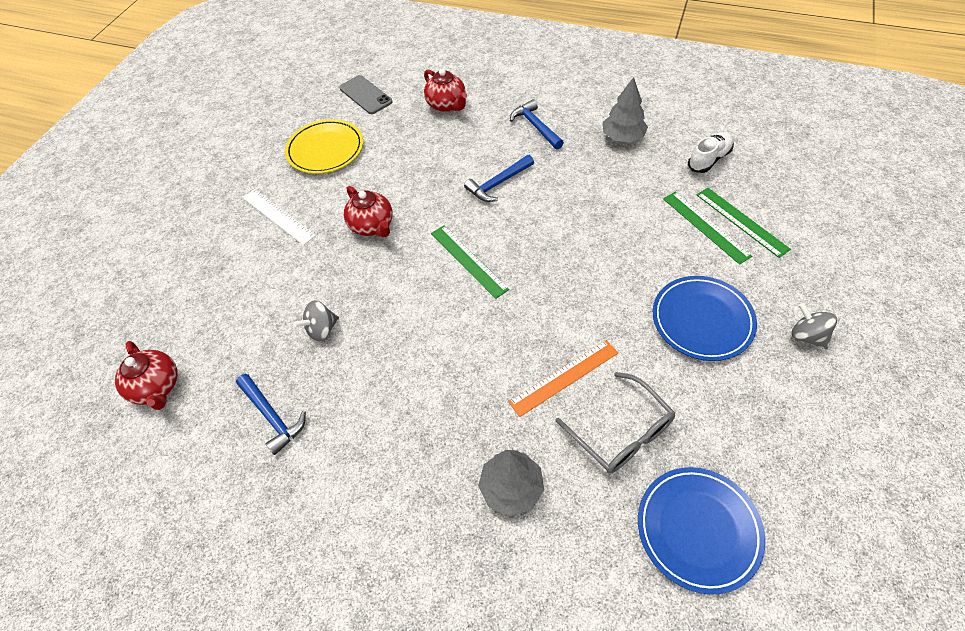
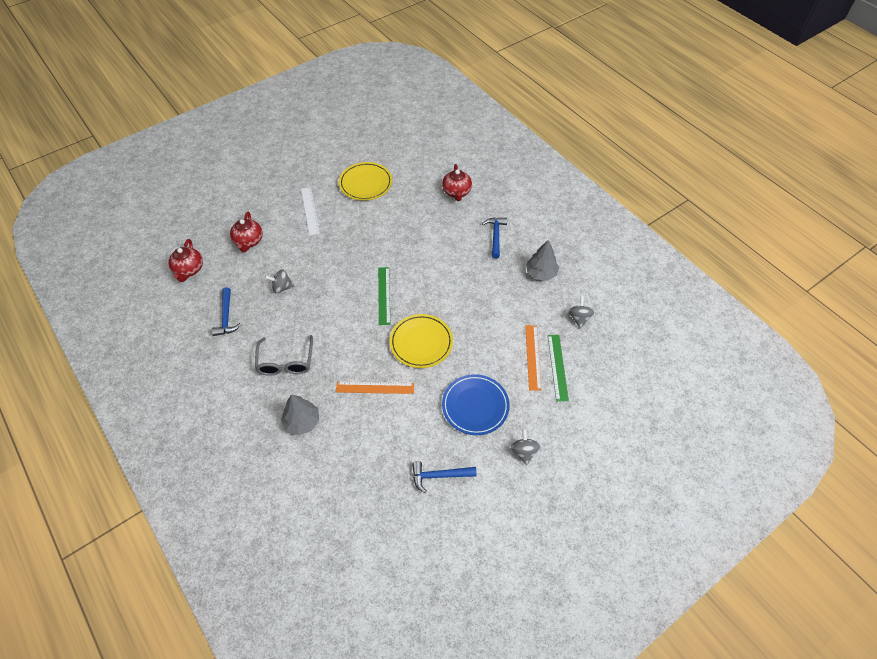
camera: 30 degrees right, 0 degrees up
(365, 95) = (416, 159): grey phone -> none
(372, 226) = (352, 245): red teapot -> red teapot (249, 241)
(498, 184) = (440, 260): blue hammer -> blue hammer (439, 476)
(567, 287) = (421, 342): none -> yellow plate
(621, 432) = (376, 432): grey glasses -> grey glasses (286, 362)
(698, 529) = (368, 499): blue plate -> none
(705, 226) = (533, 357): green ruler -> orange ruler
(709, 159) = (579, 318): white shoe -> grey spinning top

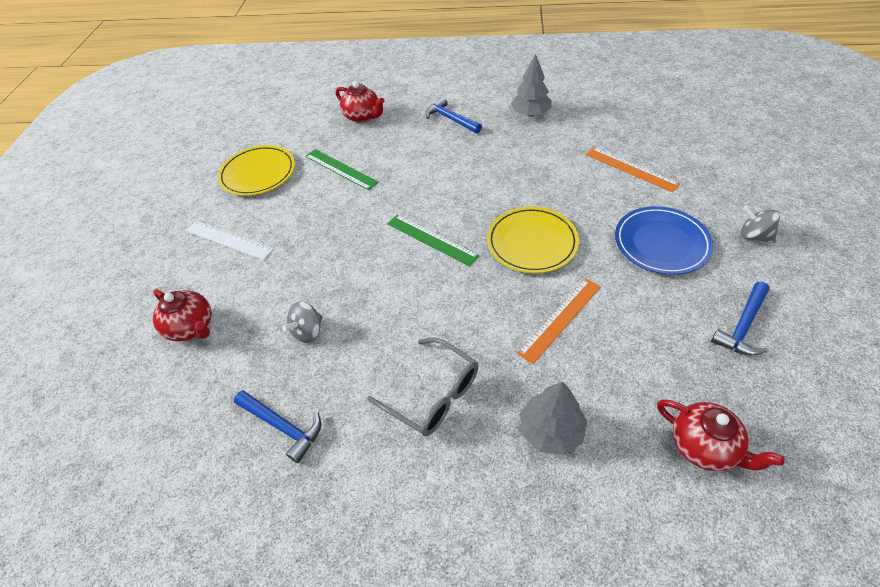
camera: 45 degrees left, 5 degrees down
(189, 270) = (145, 429): red teapot -> red teapot (704, 446)
(557, 367) = (659, 159): green ruler -> green ruler (340, 169)
(579, 318) = (610, 117): grey spinning top -> none

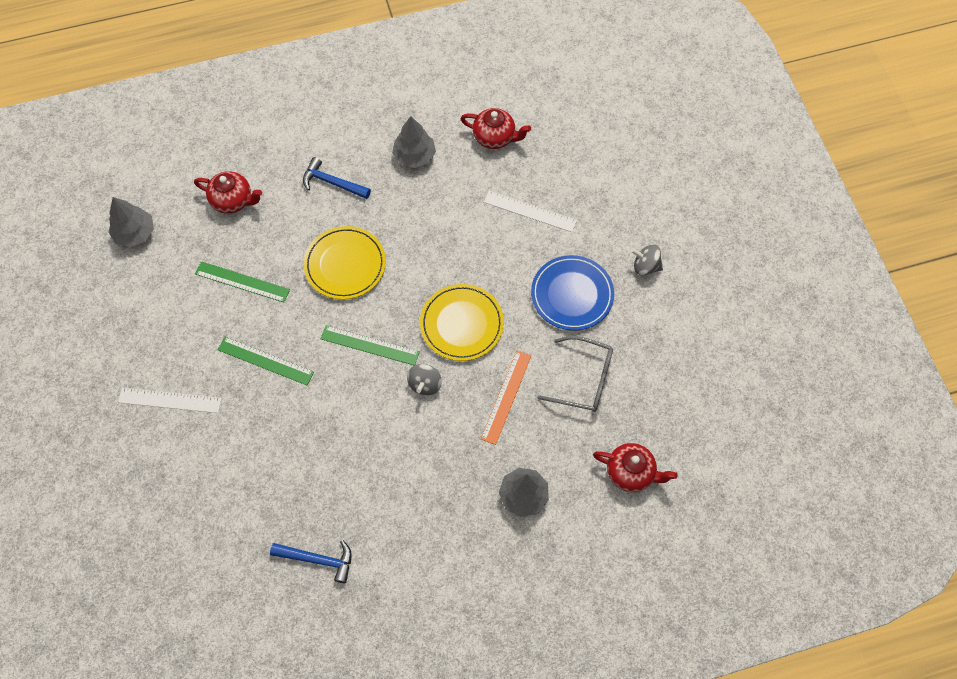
camera: 25 degrees left, 15 degrees up
(192, 327) = (189, 501): red teapot -> red teapot (495, 137)
(258, 173) = (154, 310): yellow plate -> yellow plate (345, 265)
(275, 123) = (135, 233): none -> grey tree
(308, 331) = (298, 473): grey spinning top -> grey spinning top (425, 384)
(328, 229) = (265, 361): none -> green ruler
(433, 395) = (426, 495): grey glasses -> grey glasses (584, 379)
(631, 169) = (530, 211): orange ruler -> white ruler
(742, 326) = (646, 362): blue hammer -> none

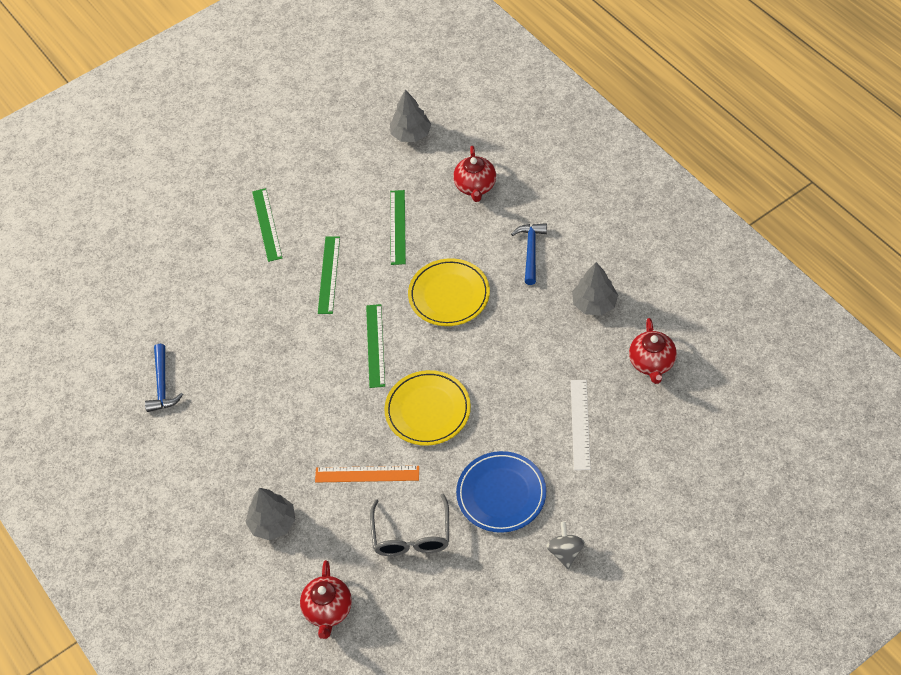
camera: 75 degrees right, 10 degrees down
(170, 400) = (267, 224): white ruler -> green ruler
(425, 384) = (353, 403): grey spinning top -> none

